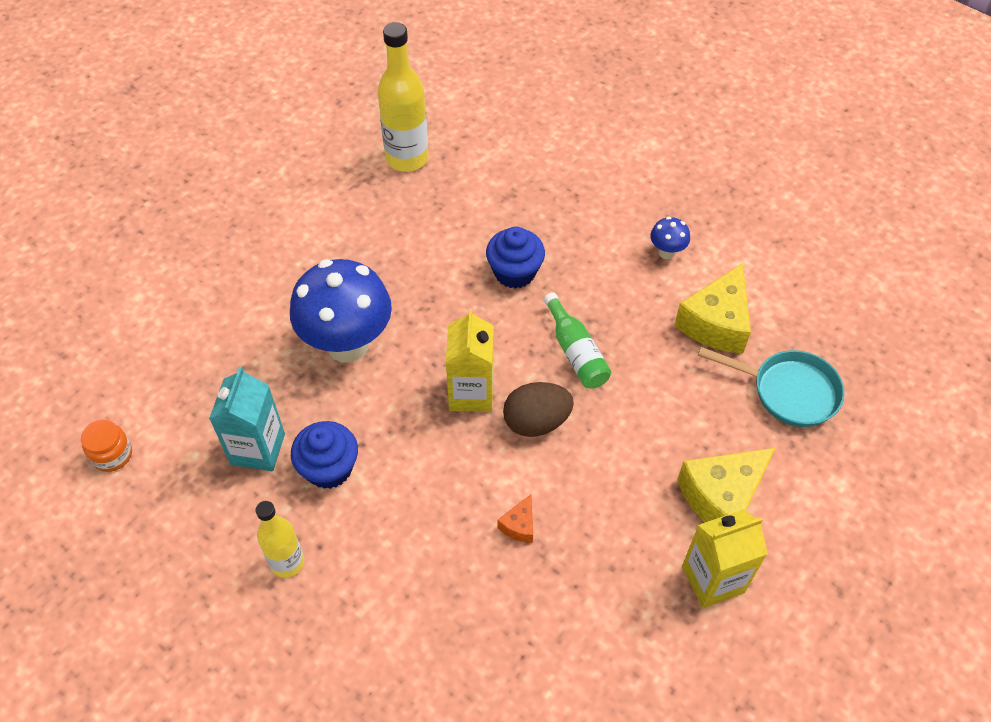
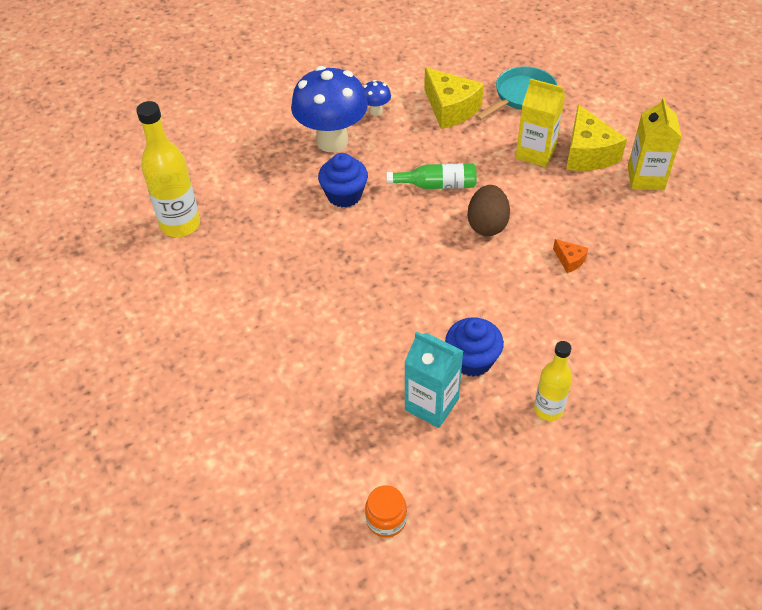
camera: 65 degrees left, 5 degrees down
(348, 345) = (356, 316): blue mushroom -> blue mushroom (332, 141)
(471, 393) = (444, 253): yellow carton -> yellow carton (535, 153)

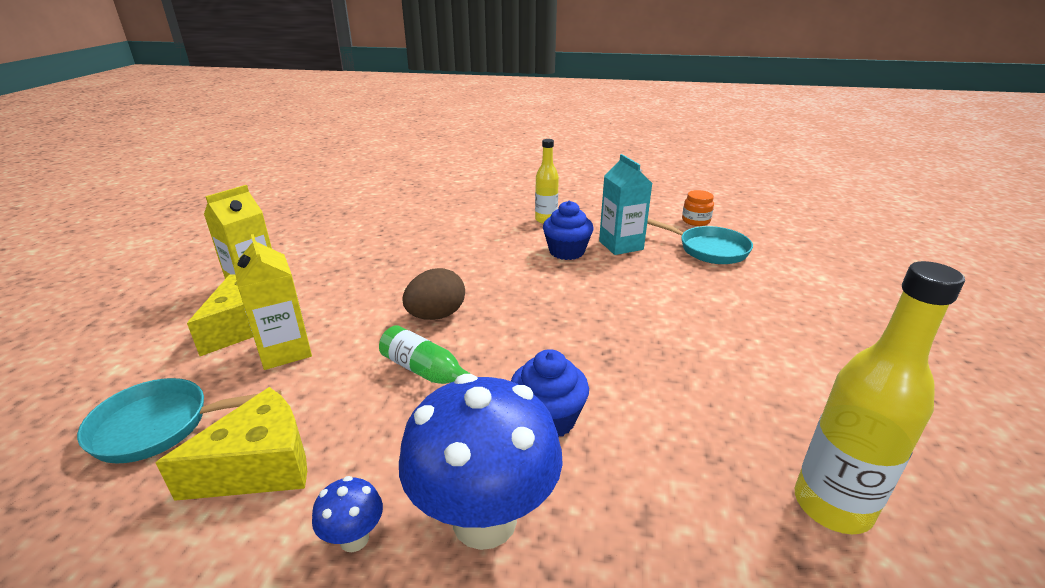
camera: 145 degrees left, 20 degrees down
(341, 452) = (708, 249): none -> turquoise pan
(450, 109) = (260, 466): yellow cheese -> yellow cheese turned 60 degrees clockwise
(569, 260) = (414, 267): orange cheese -> none

